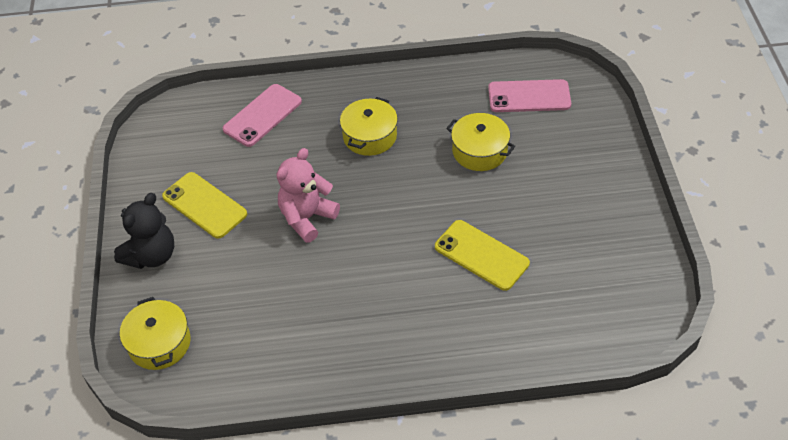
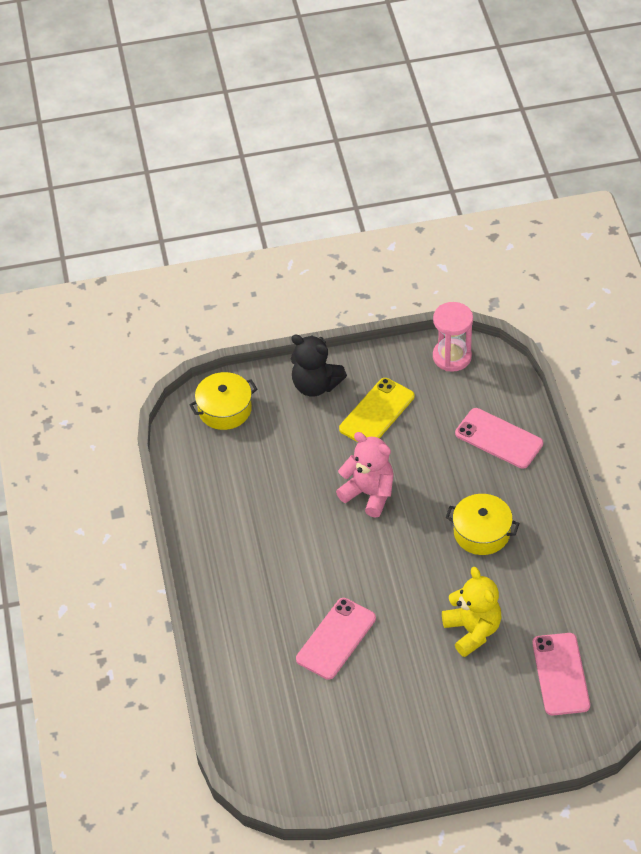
camera: 85 degrees right, 0 degrees up
(151, 141) = (452, 357): none -> pink hourglass
(479, 151) = (472, 631): yellow pot -> yellow teddy bear
(481, 255) = (336, 639): yellow phone -> pink phone

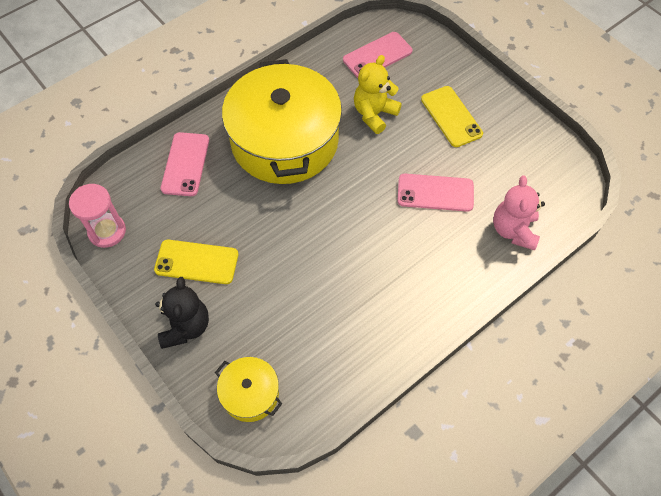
camera: 120 degrees left, 10 degrees up
(369, 494) = (287, 230): pink teddy bear -> pink teddy bear (513, 230)
(427, 705) = (451, 116): none -> yellow phone
(481, 532) = (284, 141): yellow pot -> yellow pot, size x2.27

